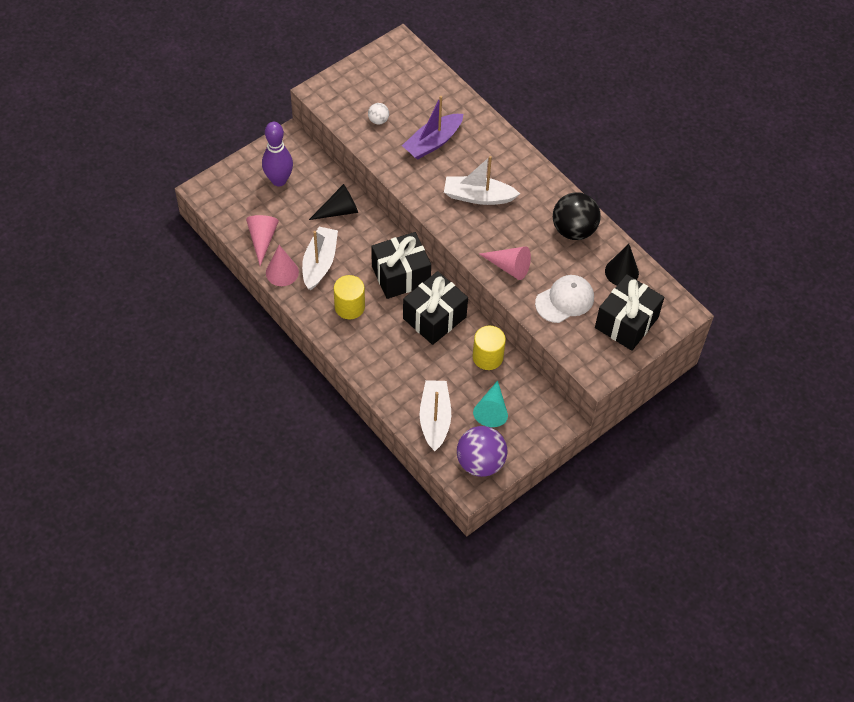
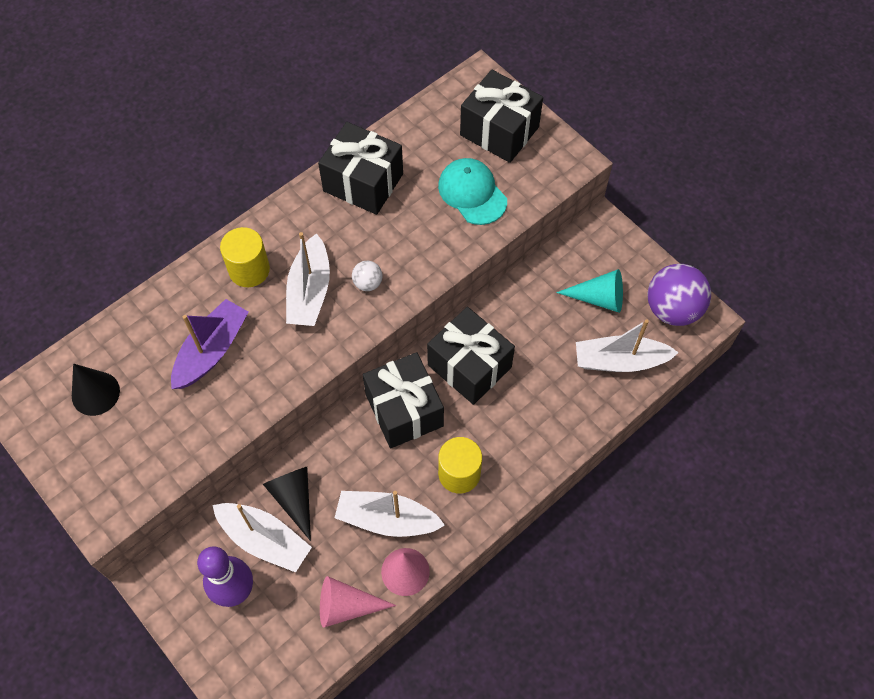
camera: 90 degrees left, 5 degrees up
(311, 195) = (264, 540): none -> white boat
(378, 120) = (165, 426): white ball -> white ball (368, 283)
(433, 142) = (211, 351): purple boat -> purple boat turned 105 degrees counterclockwise
(487, 357) = (523, 303): yellow cylinder -> yellow cylinder (249, 270)
(509, 267) = (424, 254): pink cone -> none
(565, 300) = (472, 193): white cap -> turquoise cap
(573, 230) = (363, 182): black ball -> black gift
(621, 272) = (426, 134): black cone -> black cone (95, 393)

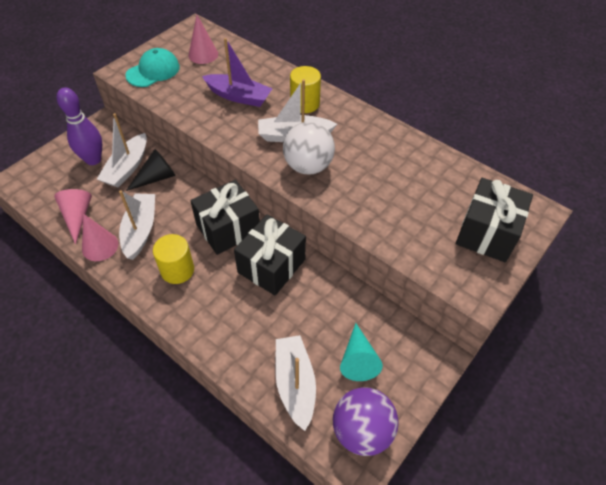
camera: 80 degrees right, 10 degrees down
(95, 393) = (203, 54): black cone -> pink cone
(363, 182) = (398, 151): black gift -> none
(368, 283) = (308, 166): white ball -> white ball, size x2.11
(472, 193) = (413, 221): turquoise cap -> turquoise cap (153, 71)

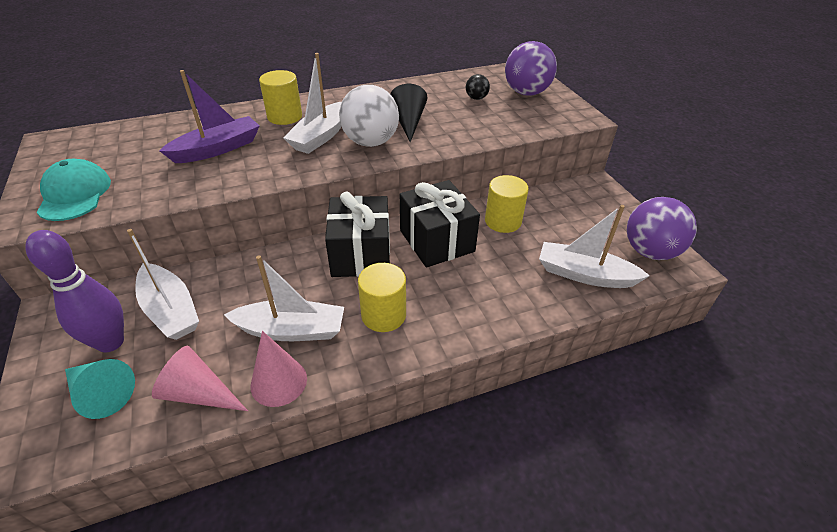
camera: 60 degrees left, 10 degrees down
(140, 230) = (291, 330): white boat -> white boat turned 150 degrees clockwise
(156, 178) = (221, 288): black cone -> black cone (408, 122)
(203, 54) = (110, 150): pink cone -> none
(326, 300) = (503, 221): none -> yellow cylinder
(358, 359) = (577, 227): turquoise cone -> turquoise cone (100, 393)
(439, 200) = (476, 98): none -> black ball
(487, 233) = (526, 93): black gift -> purple ball

